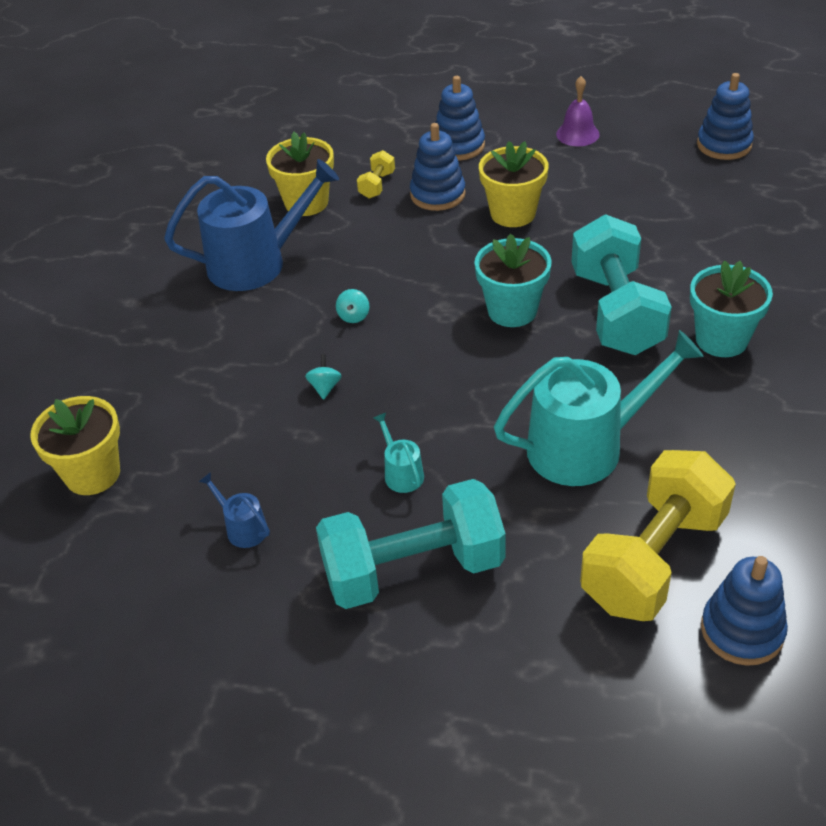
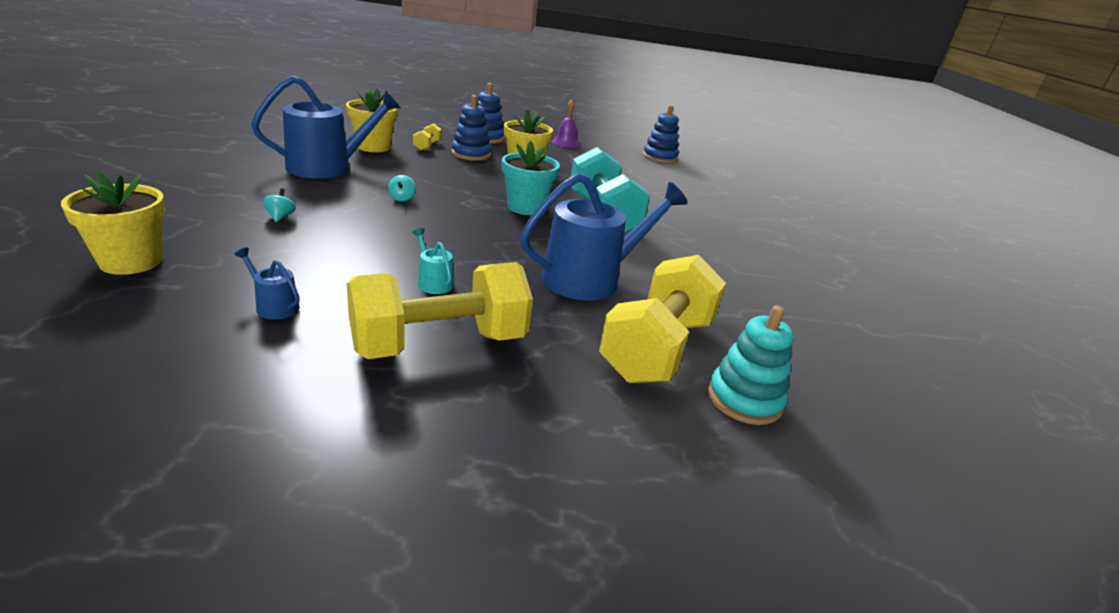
camera: 15 degrees left, 15 degrees down
(325, 387) = (372, 230): turquoise spinning top -> turquoise spinning top (280, 217)
(413, 569) = (439, 343): turquoise dumbbell -> yellow dumbbell
(586, 446) = (589, 279): turquoise watering can -> blue watering can
(721, 339) = (680, 234): turquoise flower pot -> none
(742, 630) = (744, 399): blue stacking toy -> turquoise stacking toy

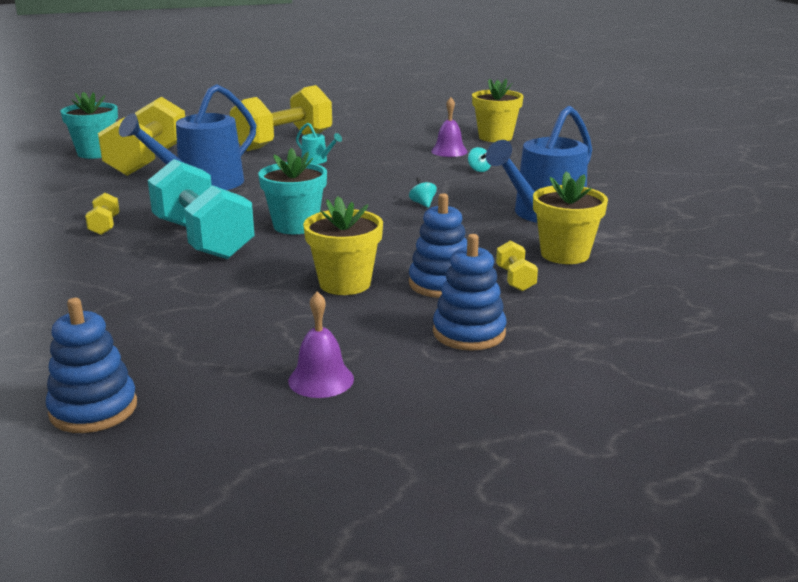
camera: 165 degrees right, 5 degrees down
(250, 253) = (449, 151): none -> purple bell
(274, 306) = (388, 138): blue watering can -> none
(684, 248) = (105, 226): none -> yellow dumbbell
(744, 399) = (96, 153): turquoise stacking toy -> turquoise flower pot

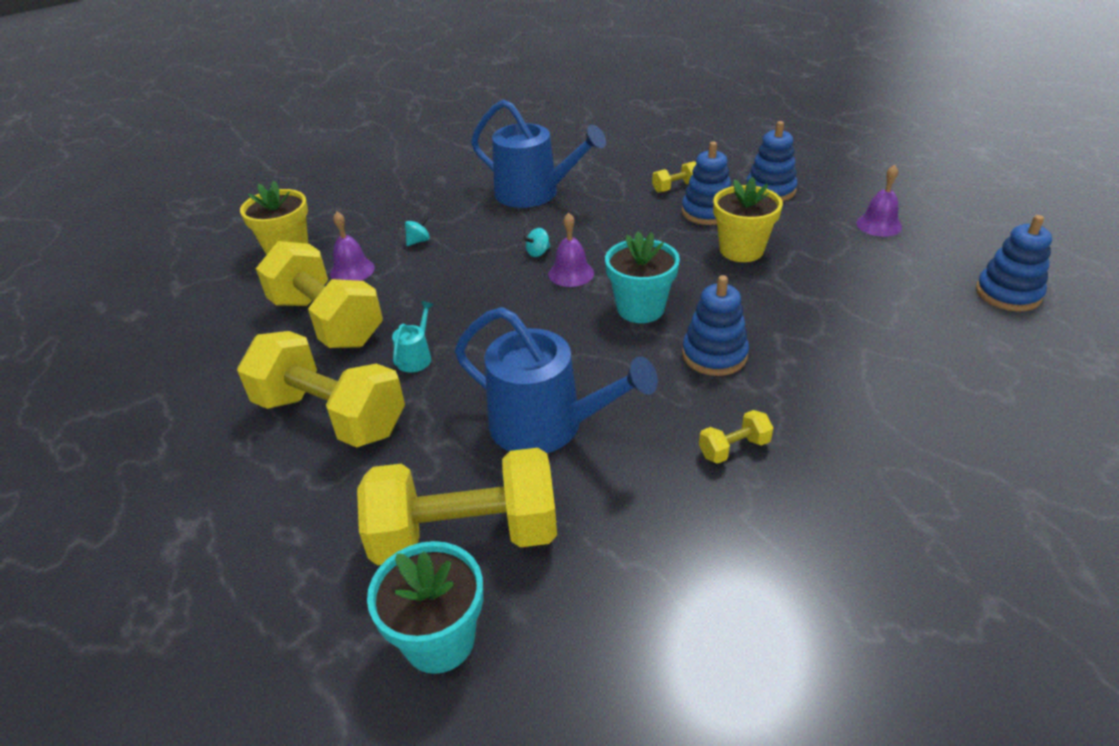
camera: 105 degrees left, 15 degrees up
(203, 239) = (714, 355): turquoise dumbbell -> blue stacking toy
(376, 210) = (571, 273): none -> purple bell
(386, 144) = (327, 321): none -> yellow dumbbell
(565, 254) = (615, 176): yellow flower pot -> none

